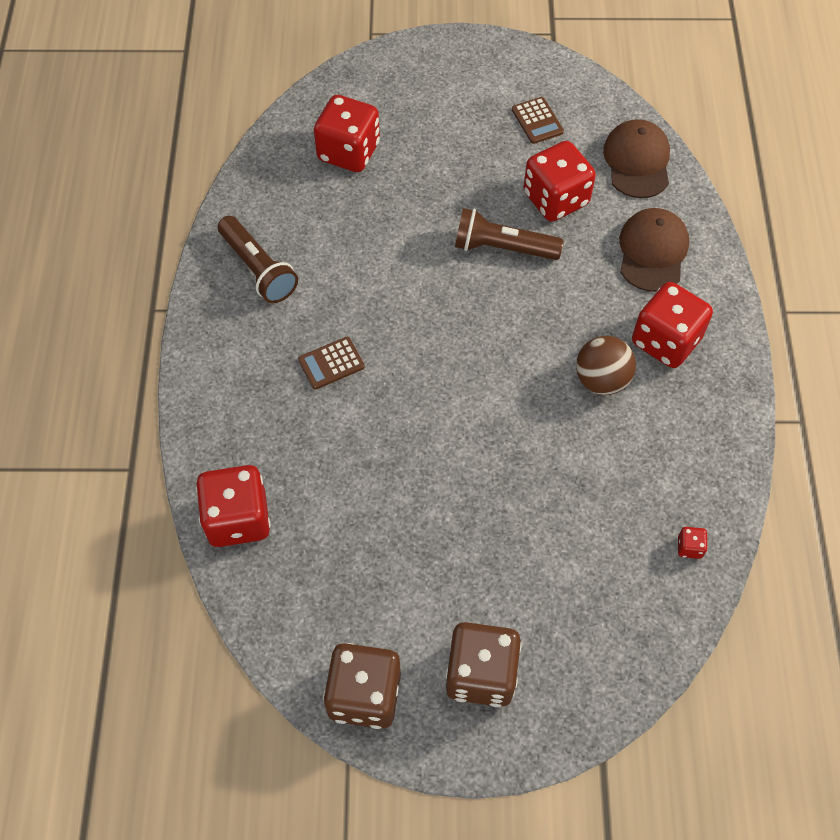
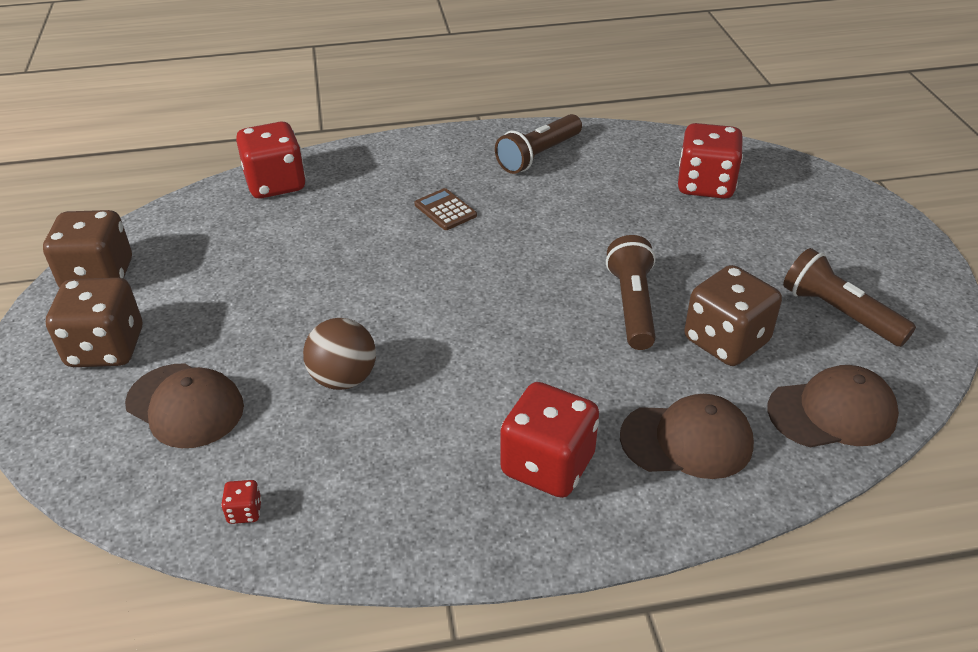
camera: 80 degrees right, 20 degrees down
(537, 121) = (839, 313): brown calculator -> brown flashlight
(555, 199) = (726, 341): red dice -> brown dice
(569, 597) = (185, 405): none -> brown cap
(601, 380) = (472, 407): brown ball -> brown ball (343, 378)

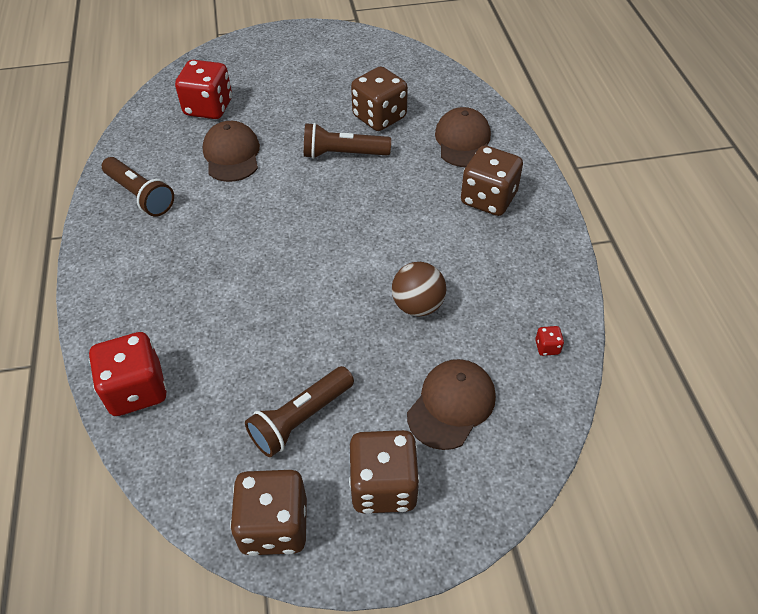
camera: 90 degrees left, 10 degrees up
(445, 210) = (210, 254): brown calculator -> none
(547, 465) = (488, 199): red dice -> brown dice
(832, 412) = (437, 86): brown cap -> brown cap (232, 155)
(839, 313) = (355, 70): brown flashlight -> brown flashlight (300, 419)

